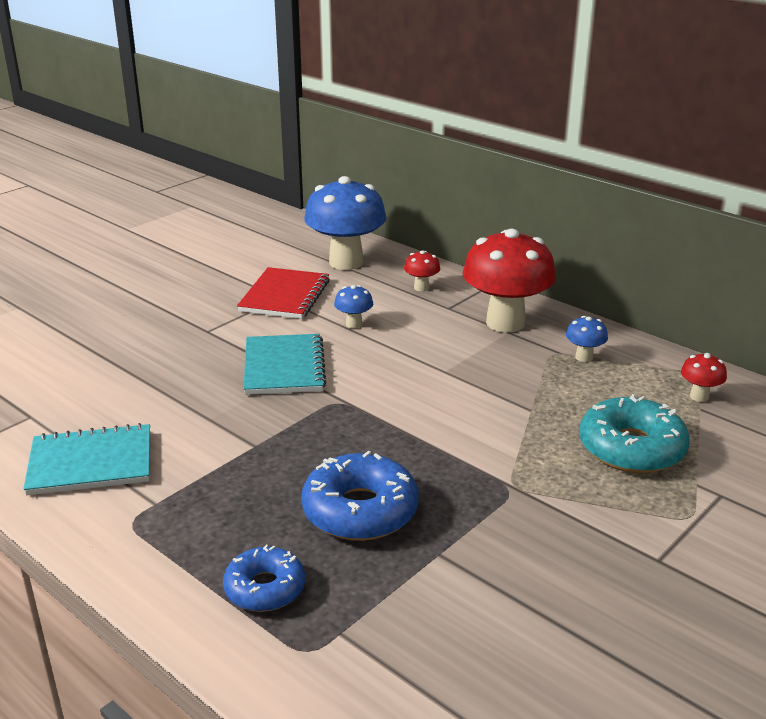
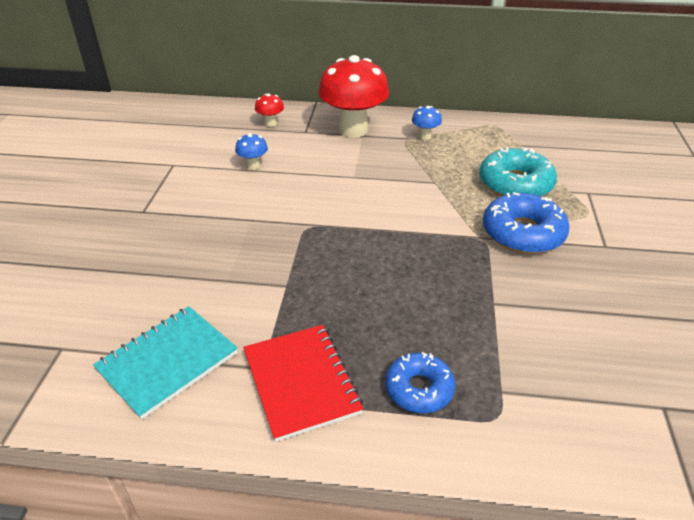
camera: 35 degrees left, 10 degrees up
(284, 296) = (175, 162): red notebook -> red notebook (301, 382)
(284, 367) = (238, 217): turquoise notebook -> none
(346, 262) = (194, 122): blue mushroom -> none
(360, 510) = (414, 298): blue donut -> blue donut (522, 233)
(699, 396) = (511, 138): red mushroom -> none

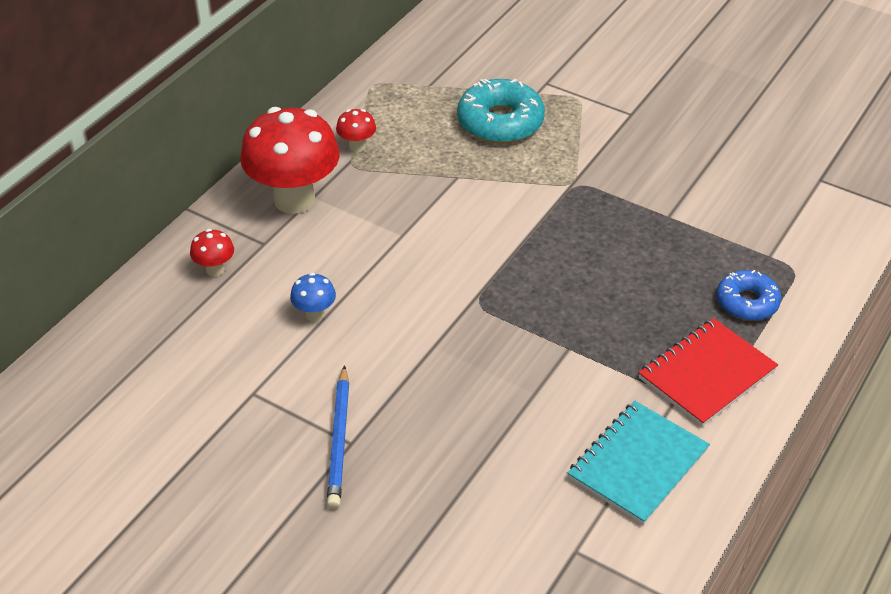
camera: 65 degrees left, 5 degrees up
(143, 206) = (339, 440): none -> blue pencil
(168, 362) = (638, 464): turquoise notebook -> turquoise notebook turned 60 degrees clockwise
(301, 382) = (707, 374): red notebook -> red notebook turned 45 degrees counterclockwise
(425, 136) = (357, 146): blue mushroom -> red mushroom
(522, 233) = (583, 154): blue donut -> none

